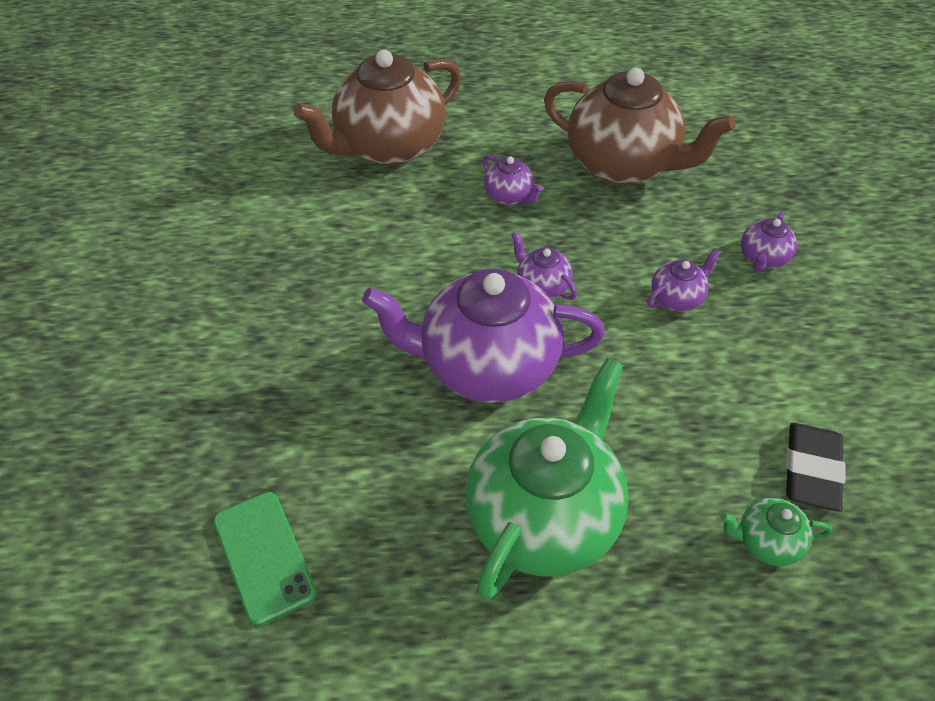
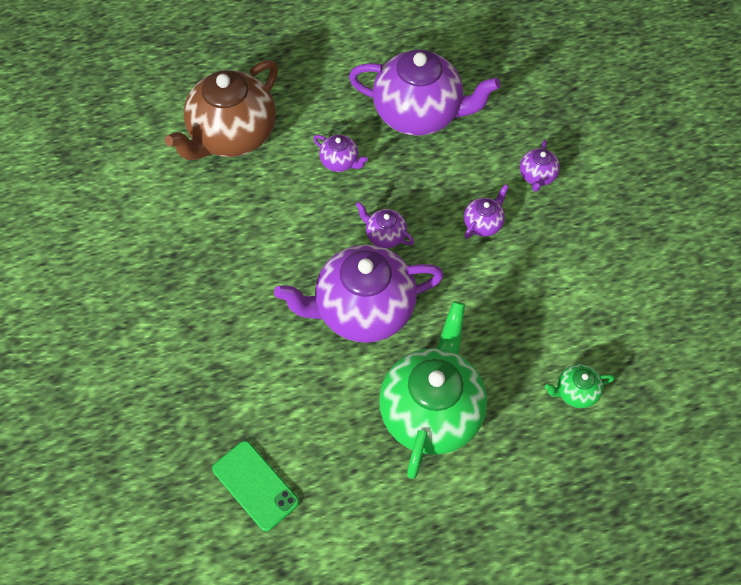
camera: 15 degrees left, 10 degrees up
(623, 165) = (419, 114): brown teapot -> purple teapot
(811, 470) = (595, 335): black eraser -> none

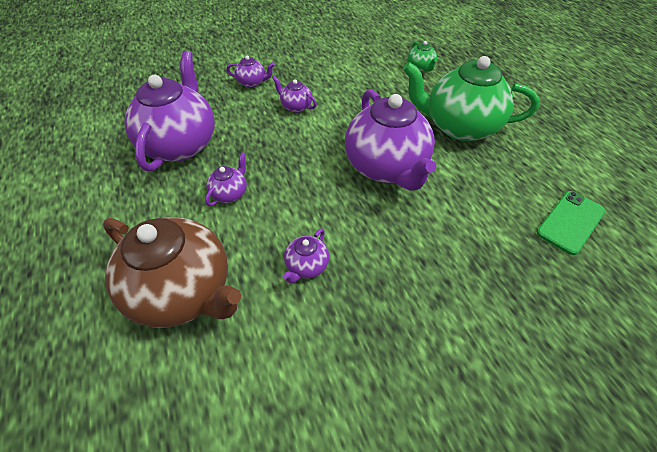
camera: 95 degrees left, 10 degrees down
(385, 235) = (311, 159): purple teapot -> purple teapot (306, 266)

